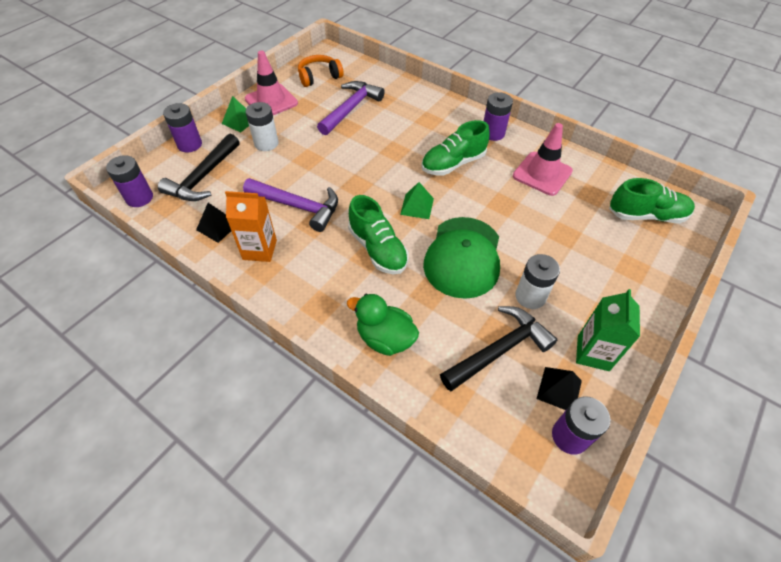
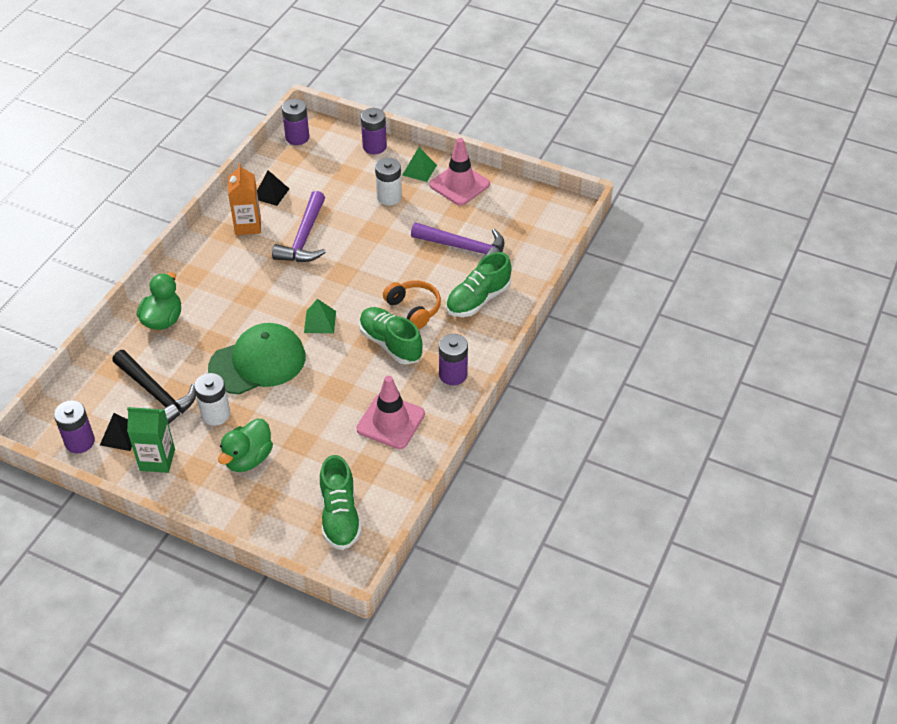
camera: 80 degrees right, 5 degrees down
(203, 177) = (331, 168): black hammer -> none
(319, 77) = (517, 212): orange headphones -> orange headphones (413, 309)
(378, 249) = (259, 301): green shoe -> green shoe (478, 299)
(463, 257) = (257, 362): green cap -> green cap turned 150 degrees clockwise
(587, 274) = (248, 458): none -> green duck

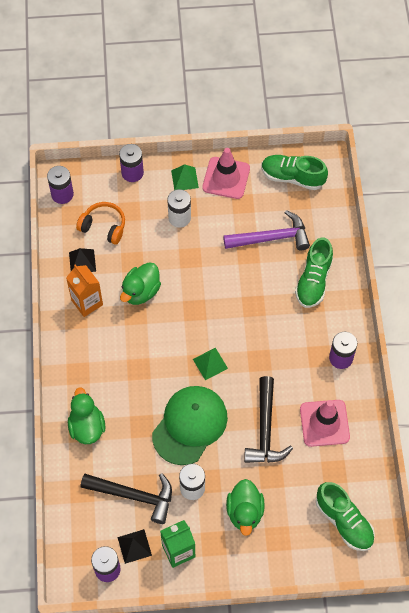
camera: 30 degrees left, 15 degrees up
(304, 238) = (141, 291): purple hammer -> green duck
(327, 399) = (265, 429): none -> black hammer
(390, 344) = (277, 355): green shoe -> green shoe (292, 177)
(413, 309) = (272, 314): orange headphones -> orange headphones (103, 227)

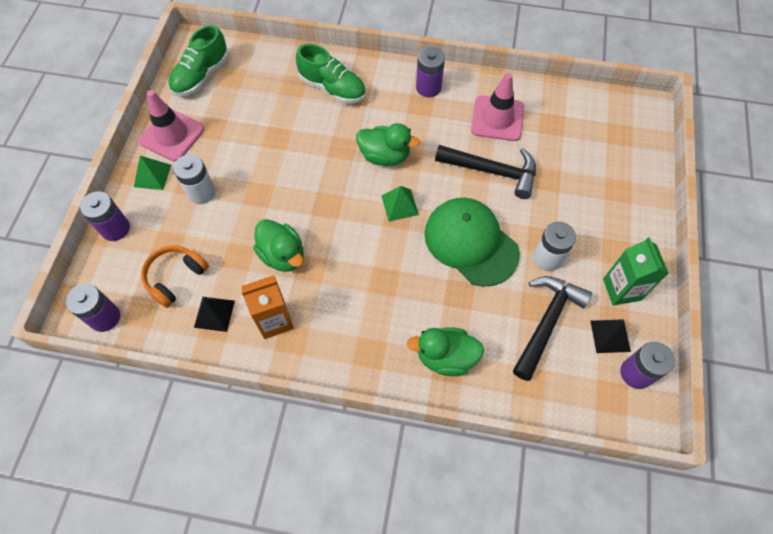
camera: 75 degrees left, 0 degrees up
(245, 512) = (584, 213): green duck -> green duck (385, 156)
(271, 238) = (267, 112): purple hammer -> none
(344, 521) = (607, 129): green shoe -> none

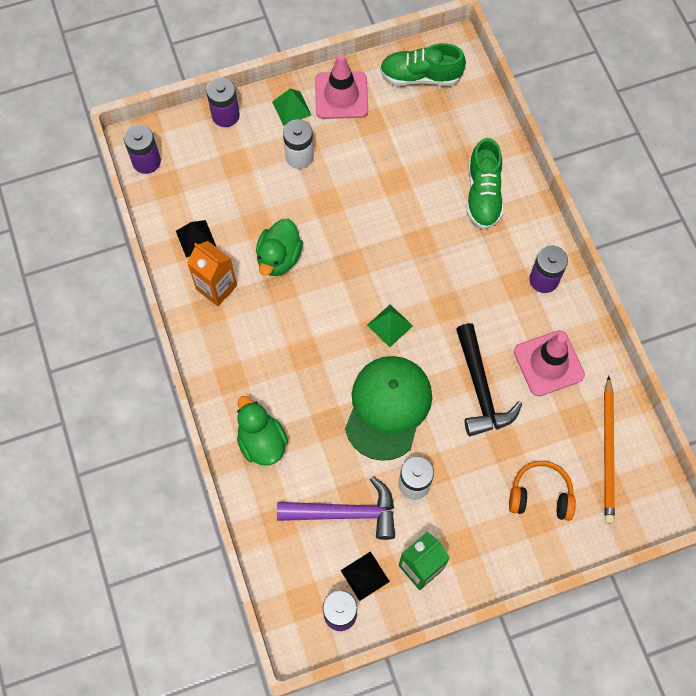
camera: 60 degrees right, 5 degrees up
(176, 278) = (209, 189): orange headphones -> orange headphones (540, 495)
(385, 156) = (435, 284): green duck -> none
(547, 322) = (345, 513): black hammer -> purple hammer
(588, 119) = (608, 452): none -> orange pencil

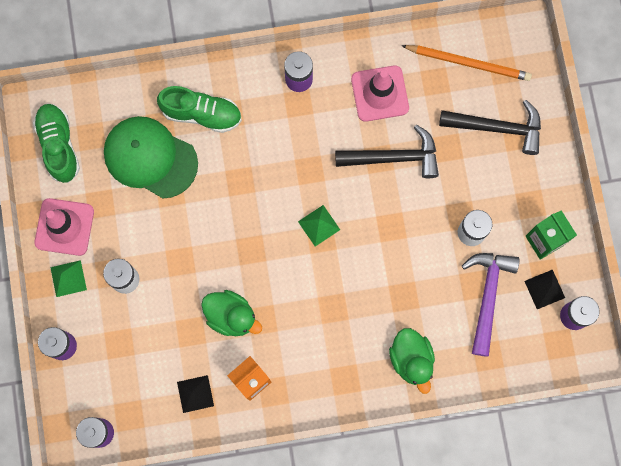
camera: 80 degrees left, 10 degrees up
(262, 442) = (411, 360): green duck -> green duck turned 90 degrees counterclockwise
(388, 407) = (397, 242): green cap -> green cap (150, 158)
(420, 76) = (59, 146): green shoe -> green shoe turned 150 degrees clockwise
(540, 495) = (497, 128): orange headphones -> black hammer

